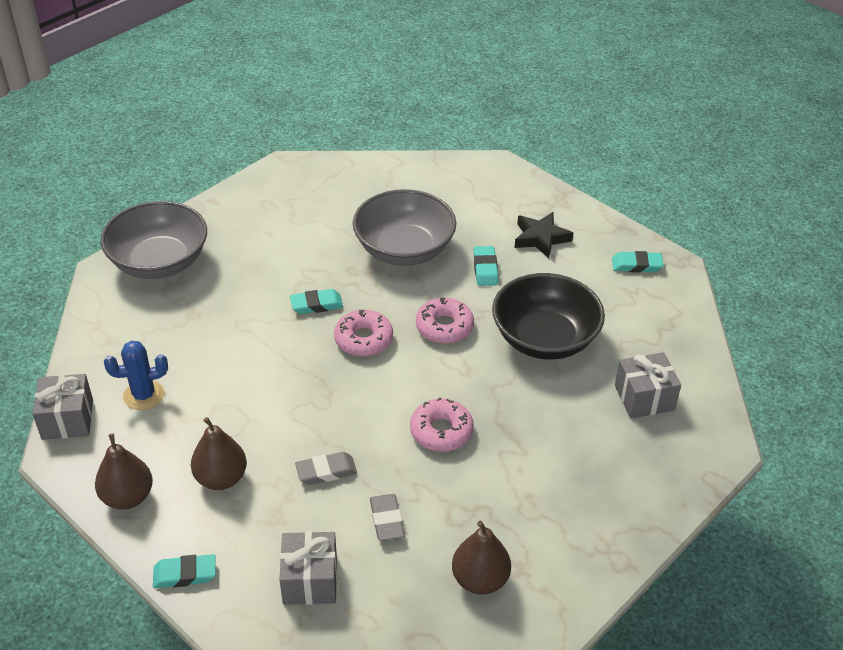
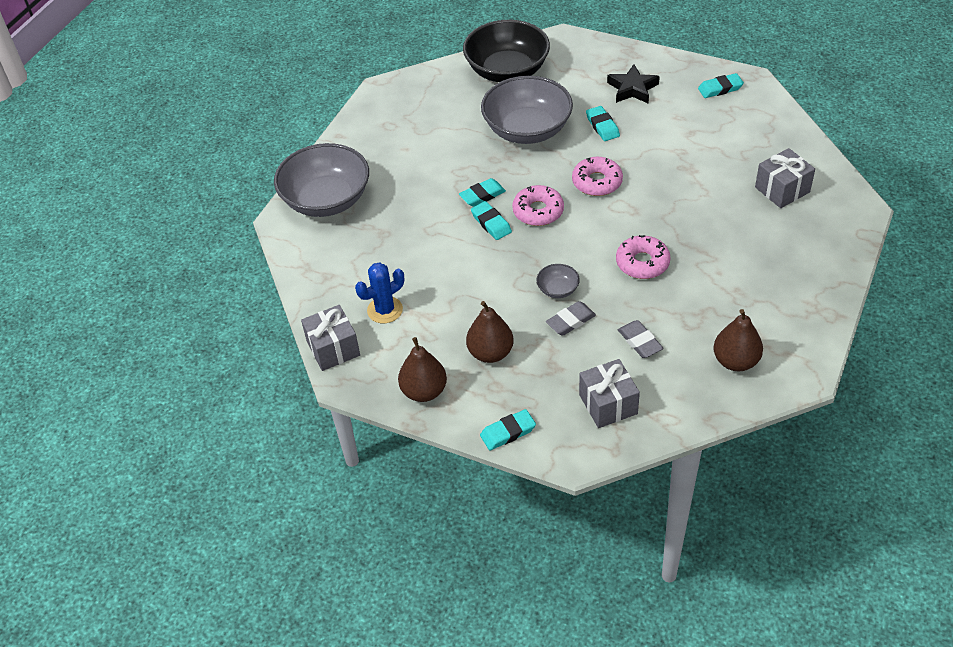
camera: 15 degrees left, 5 degrees up
(307, 337) = (491, 223): none -> turquoise eraser
(333, 431) = (558, 289): none -> grey bowl
(544, 339) = (681, 167): black bowl -> black bowl (507, 71)

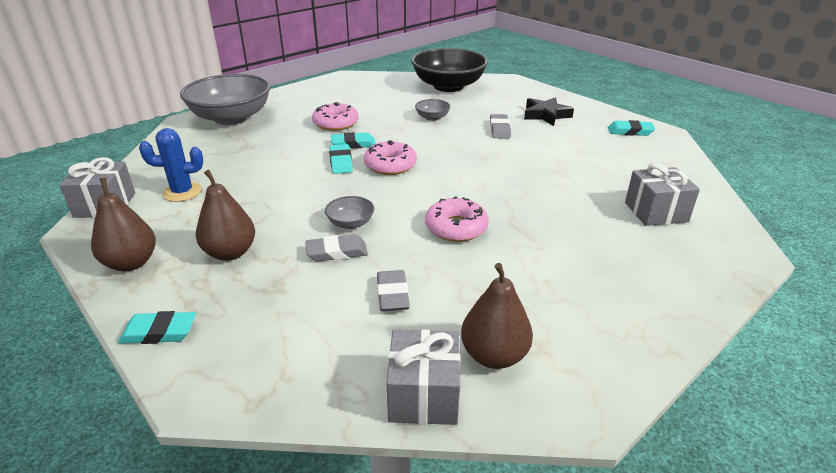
camera: 20 degrees right, 15 degrees down
(527, 130) = (432, 117): grey bowl -> grey bowl, size x0.42
(597, 182) = (463, 160): pink donut -> pink donut (336, 123)
(602, 126) = (500, 129): turquoise eraser -> grey eraser
(608, 404) = (296, 345): grey gift -> grey gift (423, 395)

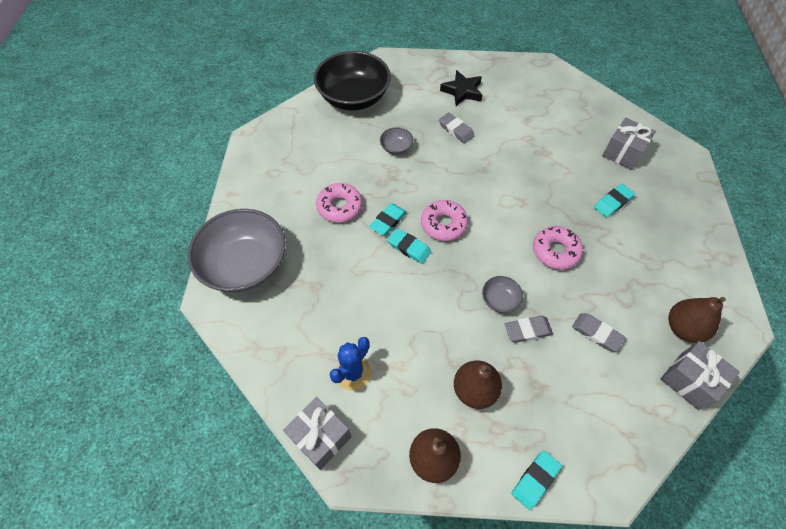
camera: 45 degrees left, 25 degrees up
(337, 252) = (527, 330): grey eraser -> grey eraser turned 45 degrees clockwise
(630, 131) = (528, 77): turquoise eraser -> turquoise eraser (613, 202)

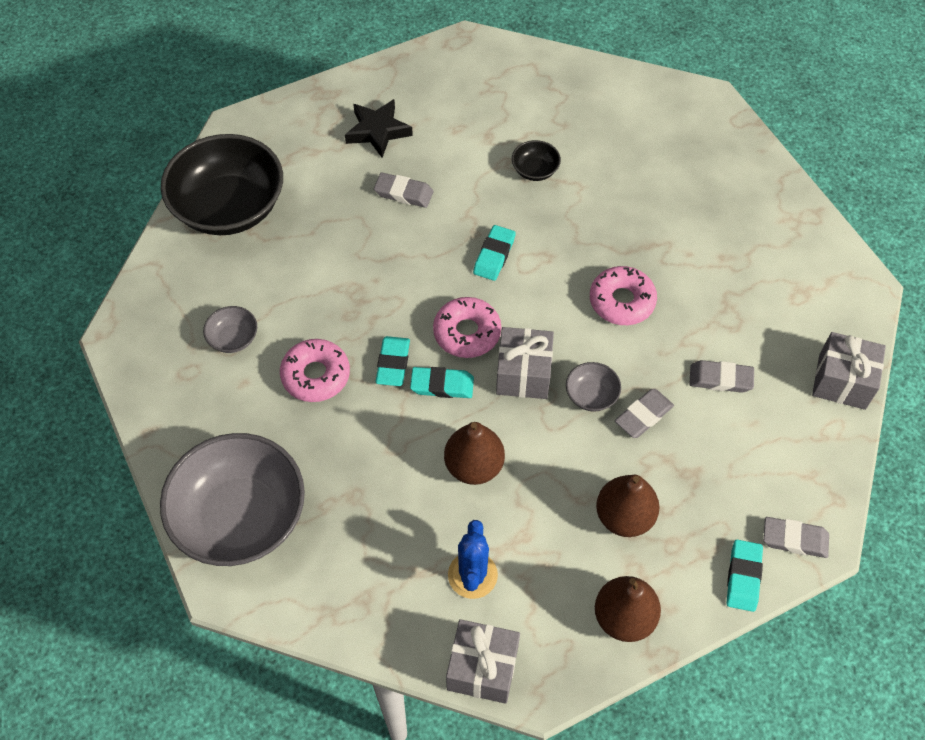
camera: 30 degrees left, 0 degrees up
(396, 148) = (339, 256): grey bowl -> grey bowl (233, 338)
(545, 150) = (535, 170): none -> black bowl
(590, 474) = (794, 539): none -> grey eraser
(613, 202) = (654, 205): turquoise eraser -> turquoise eraser (494, 255)
(623, 153) = (631, 131): grey gift -> grey gift (523, 374)
(683, 328) = (807, 324): brown pear -> brown pear (474, 466)

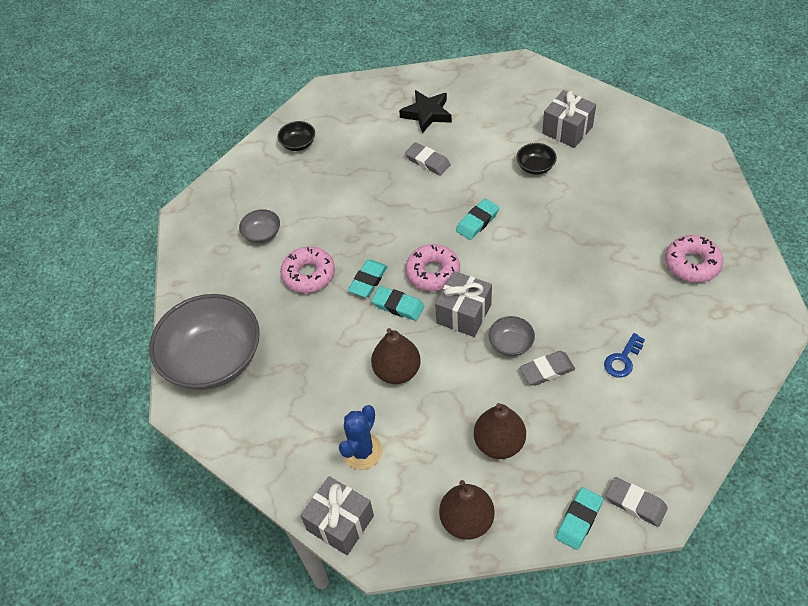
camera: 25 degrees right, 5 degrees down
(229, 207) = (298, 144): black bowl -> black bowl, size x0.42
(622, 301) = (565, 279): pink donut -> pink donut (692, 264)
(720, 379) = (623, 359): grey eraser -> blue key
(842, 381) = (728, 389): grey gift -> grey gift (567, 130)

